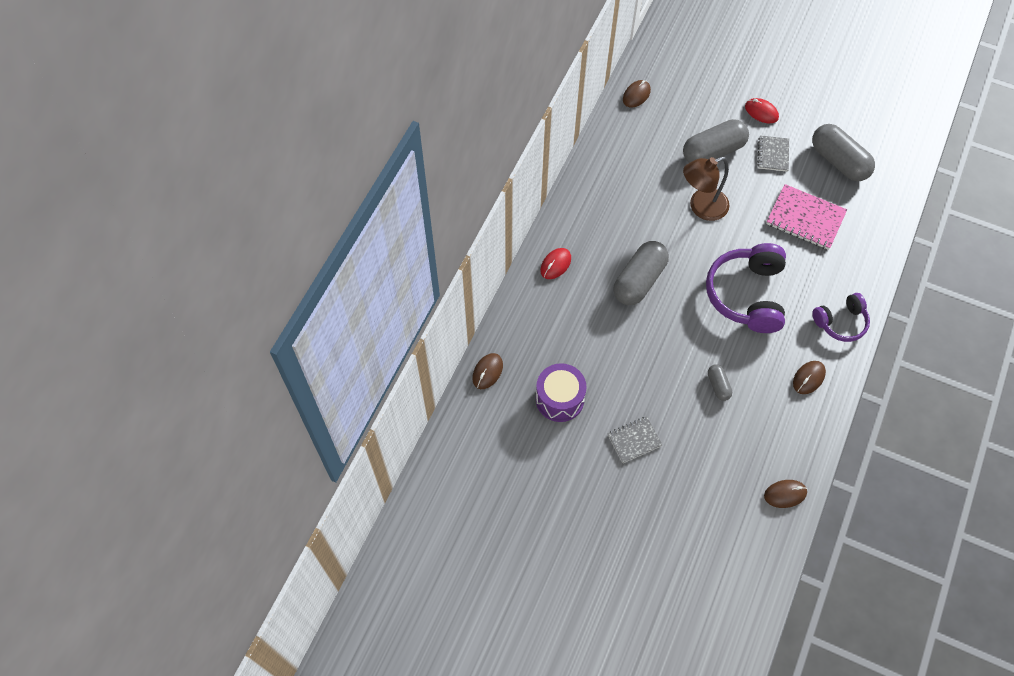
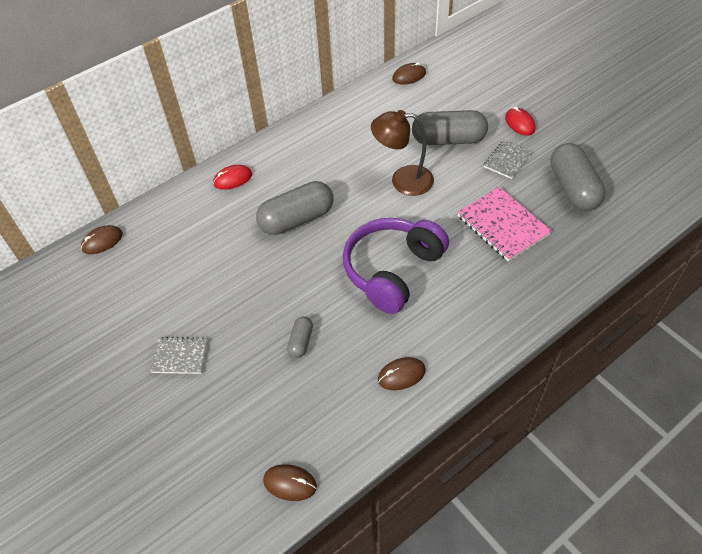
camera: 30 degrees right, 10 degrees down
(559, 399) = (143, 290): purple drum -> none
(840, 322) = (475, 334): purple headphones -> none

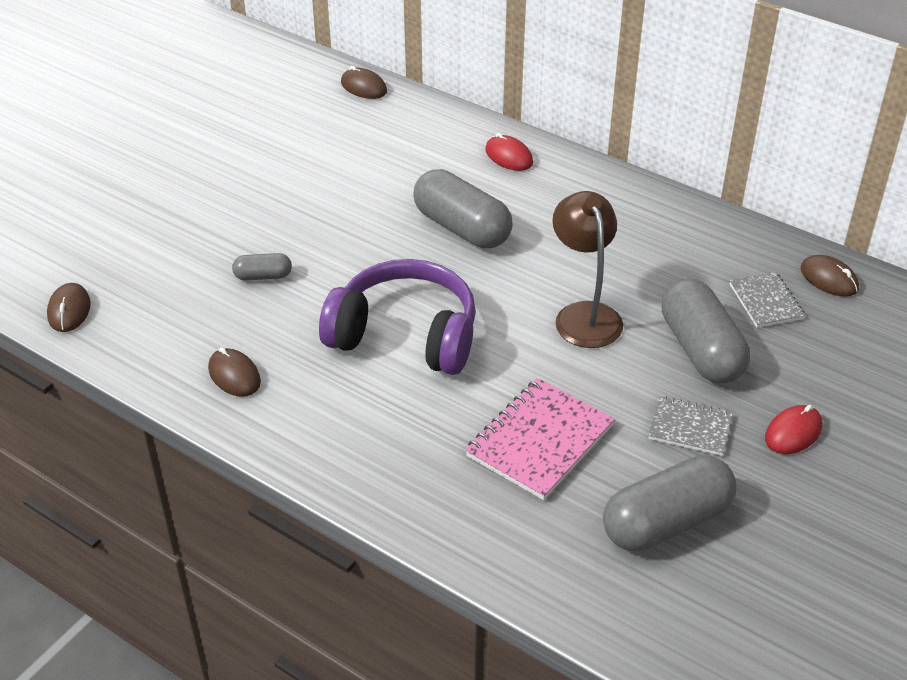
camera: 70 degrees right, 10 degrees down
(180, 356) = (218, 187): grey notebook -> grey notebook (766, 302)

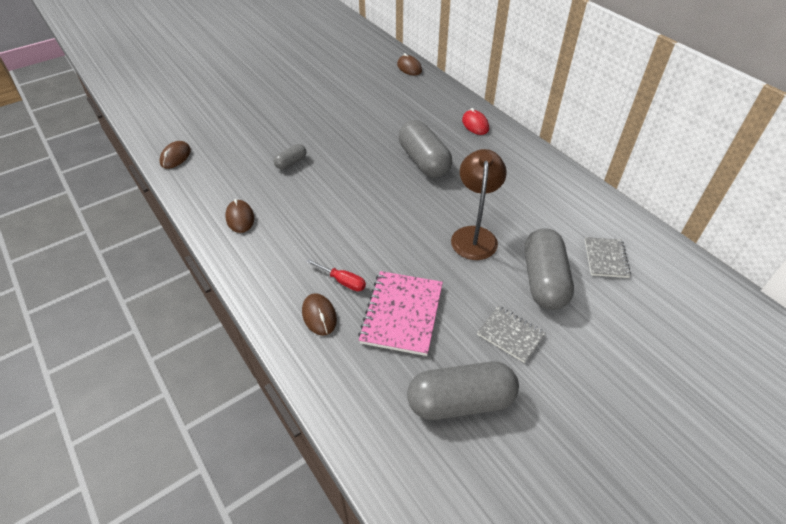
camera: 20 degrees right, 5 degrees up
(263, 276) = (291, 162): grey capsule -> grey capsule turned 60 degrees counterclockwise
(405, 336) = (353, 220): purple headphones -> none
(437, 422) = (342, 281): none -> red screwdriver
(540, 441) = (402, 314): pink notebook -> pink notebook turned 45 degrees counterclockwise
(793, 432) = (585, 361): red mouse -> none
(829, 279) = (660, 254): brown mouse -> brown mouse (319, 315)

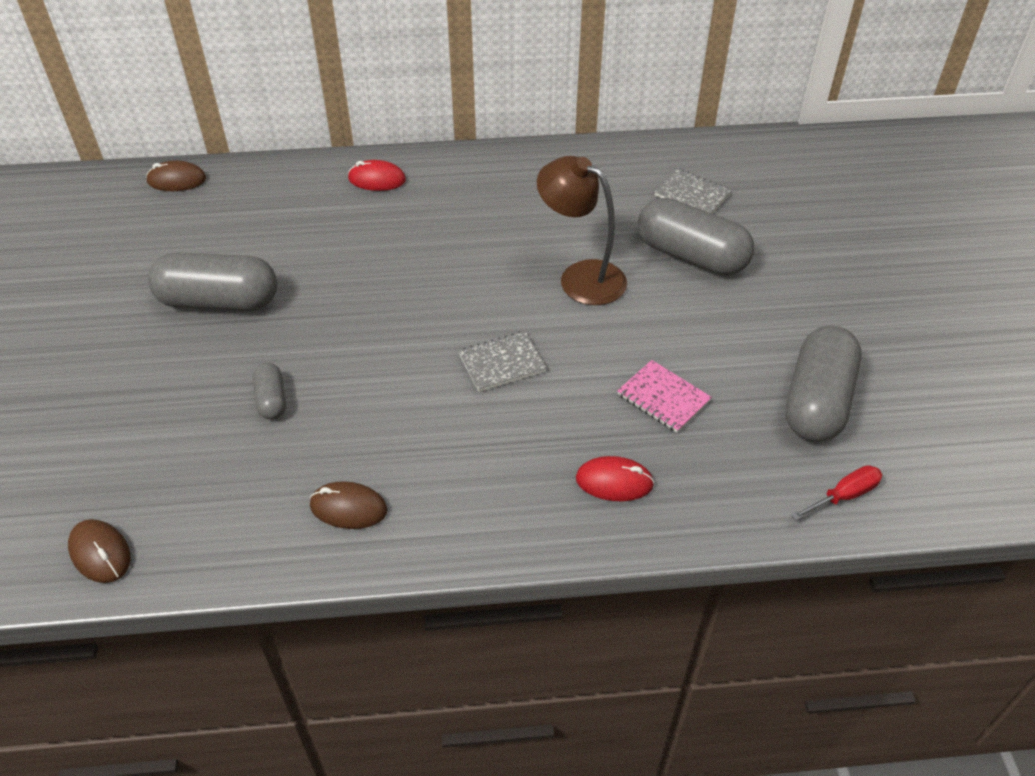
camera: 60 degrees left, 0 degrees up
(319, 315) = (614, 481): brown mouse -> red mouse
(342, 281) = (569, 434): red screwdriver -> red screwdriver (843, 496)
(402, 314) = (663, 398): pink notebook -> pink notebook, size x0.60
(424, 161) = (405, 259): grey capsule -> grey capsule (219, 301)
(510, 335) = (750, 319): grey notebook -> grey notebook (502, 363)

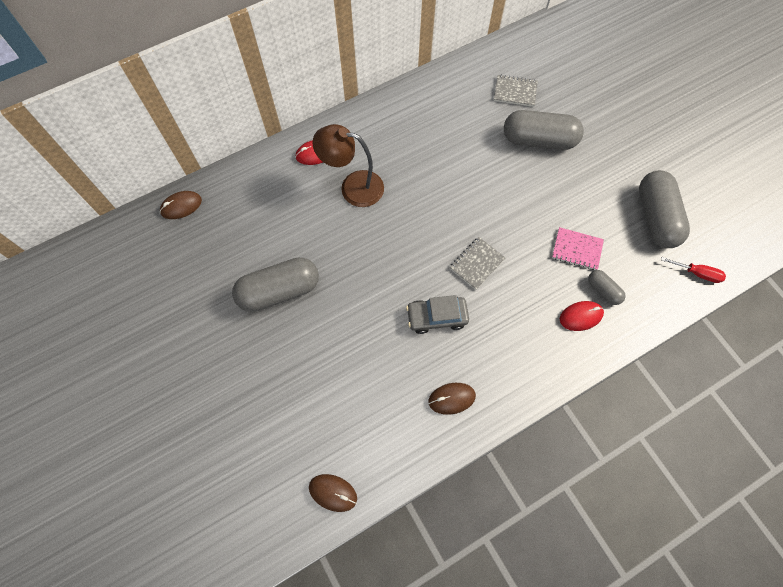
camera: 25 degrees left, 20 degrees up
(272, 400) = (361, 348): grey capsule -> grey capsule (603, 290)
(400, 403) = (437, 317): none -> grey car
(581, 277) = (485, 181): brown lamp -> brown lamp (353, 187)
(843, 496) = (697, 273): red screwdriver -> red screwdriver turned 75 degrees clockwise

